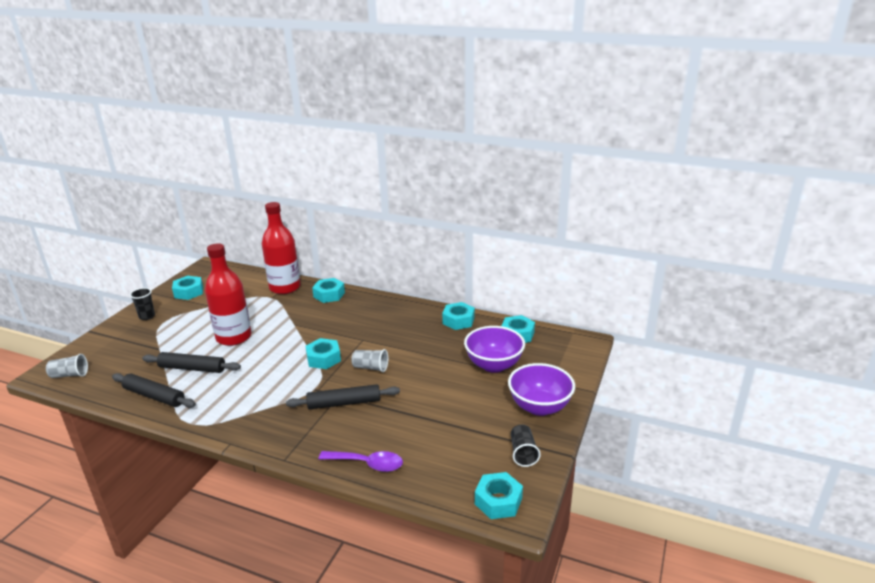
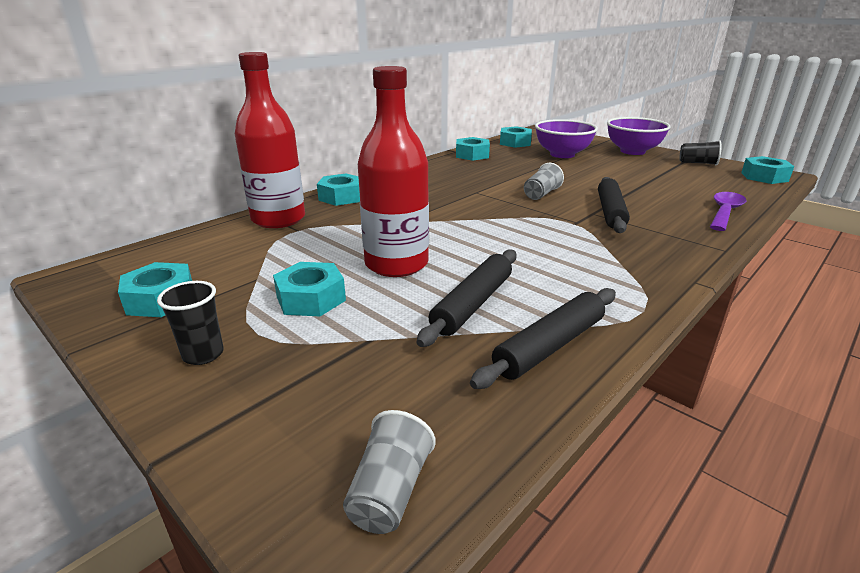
camera: 70 degrees left, 0 degrees up
(323, 358) = (506, 213): turquoise nut -> turquoise nut (311, 298)

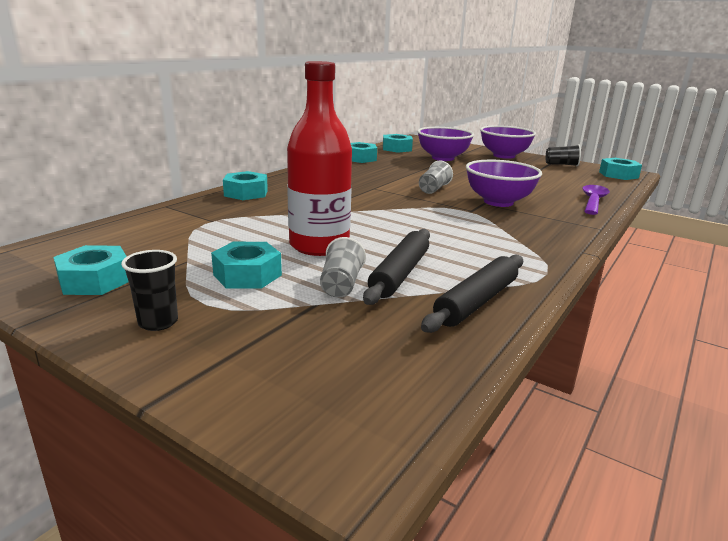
camera: 10 degrees left, 5 degrees down
(278, 219) = (189, 212): red bottle -> none
(389, 491) = (373, 411): grey cup -> grey cup (341, 285)
(610, 212) = (498, 202): black rolling pin -> purple bowl

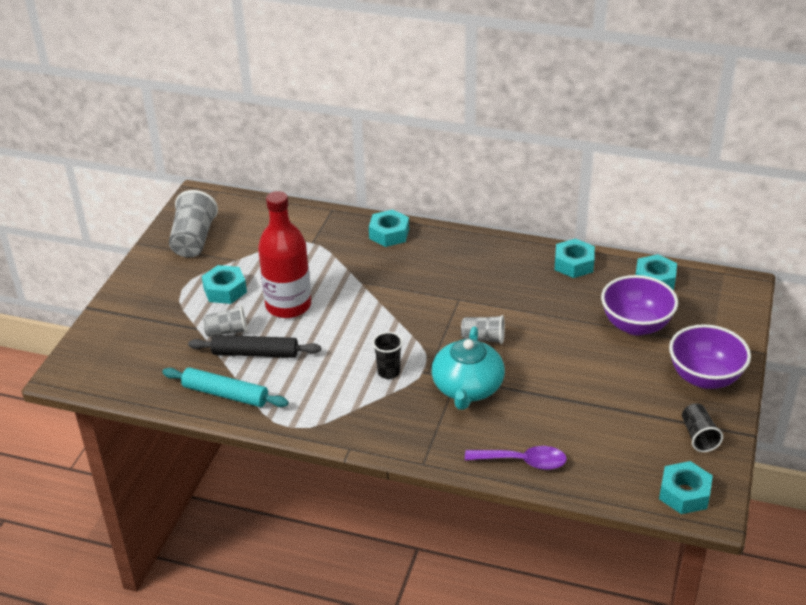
camera: 75 degrees right, 15 degrees up
(95, 280) = (194, 240): turquoise nut -> grey cup
(158, 322) = (155, 281): black cup -> black cup (388, 372)
(476, 302) = (225, 394): black rolling pin -> turquoise rolling pin
(498, 202) = (467, 388): purple bowl -> turquoise teapot

